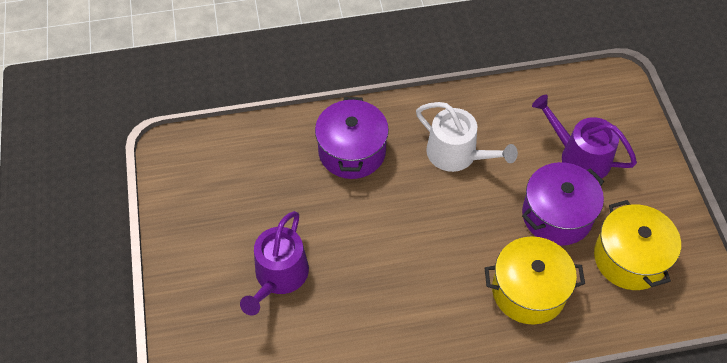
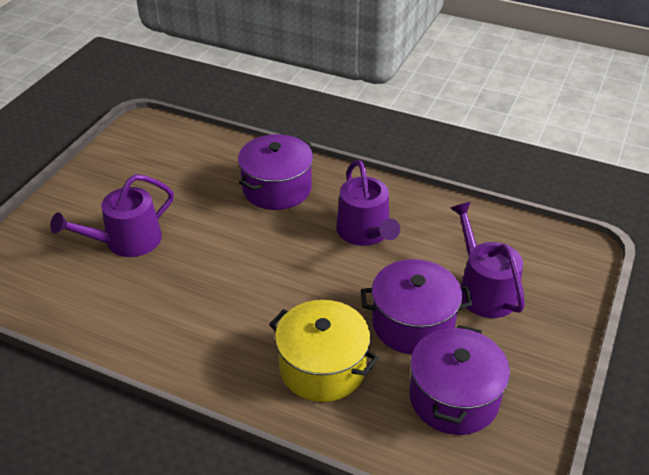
camera: 35 degrees right, 15 degrees down
(457, 154) = (365, 232): white watering can -> purple watering can
(629, 258) = (454, 398): yellow pot -> purple pot

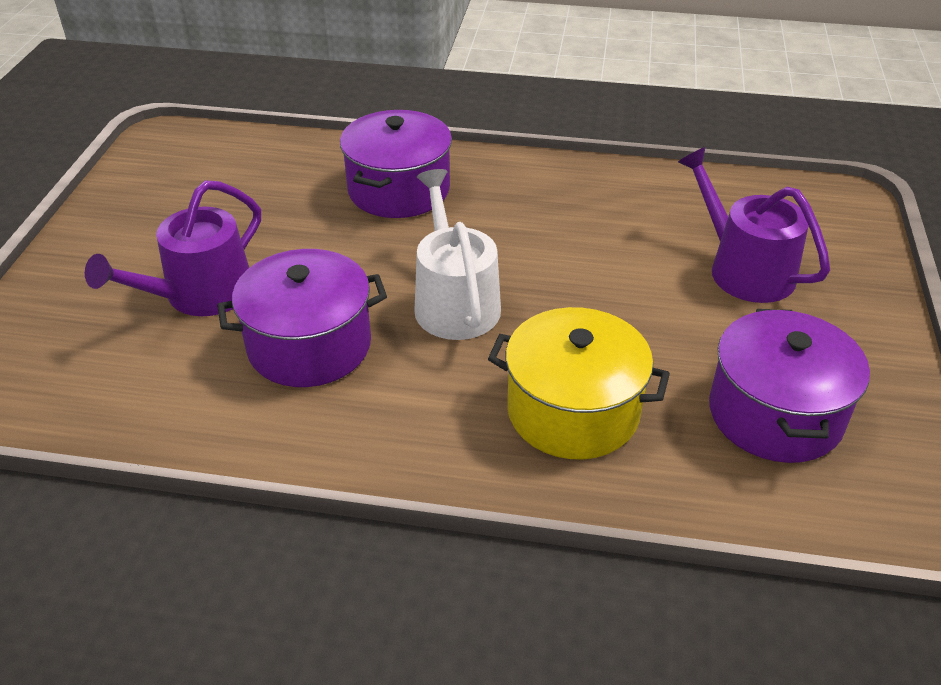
camera: 15 degrees left, 0 degrees up
(279, 276) = (454, 302): none -> white watering can
(365, 232) = (549, 225): purple watering can -> none
(413, 323) = (671, 329): purple pot -> purple pot (309, 345)

